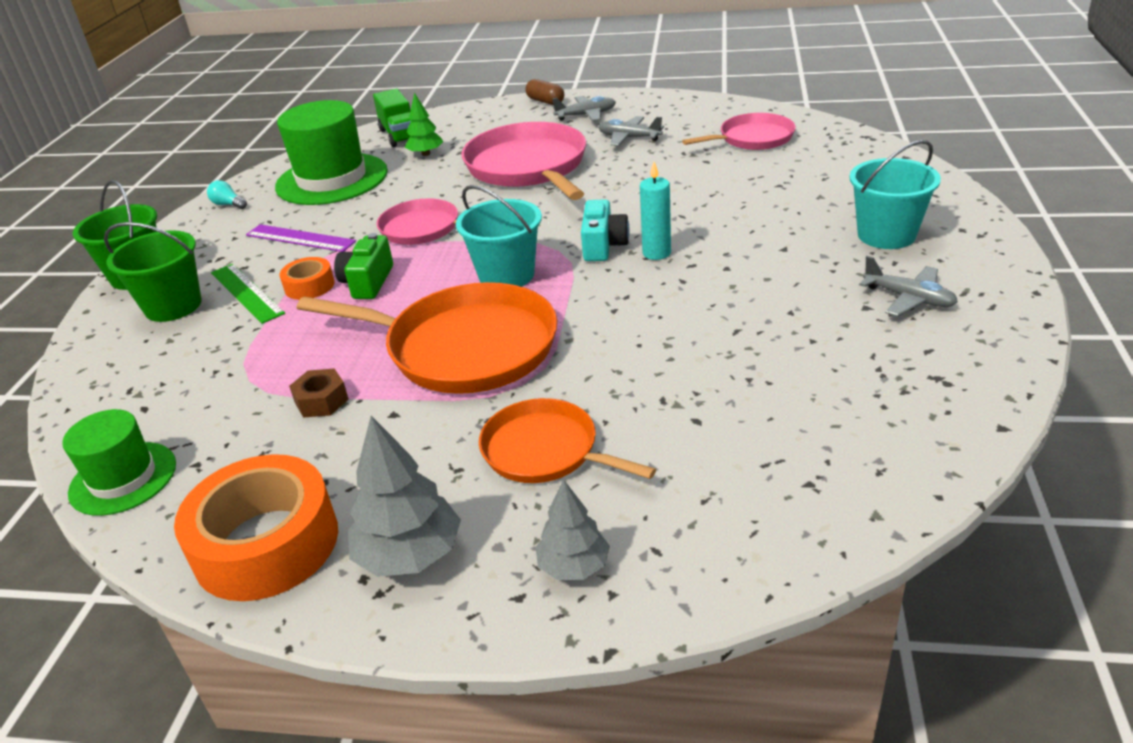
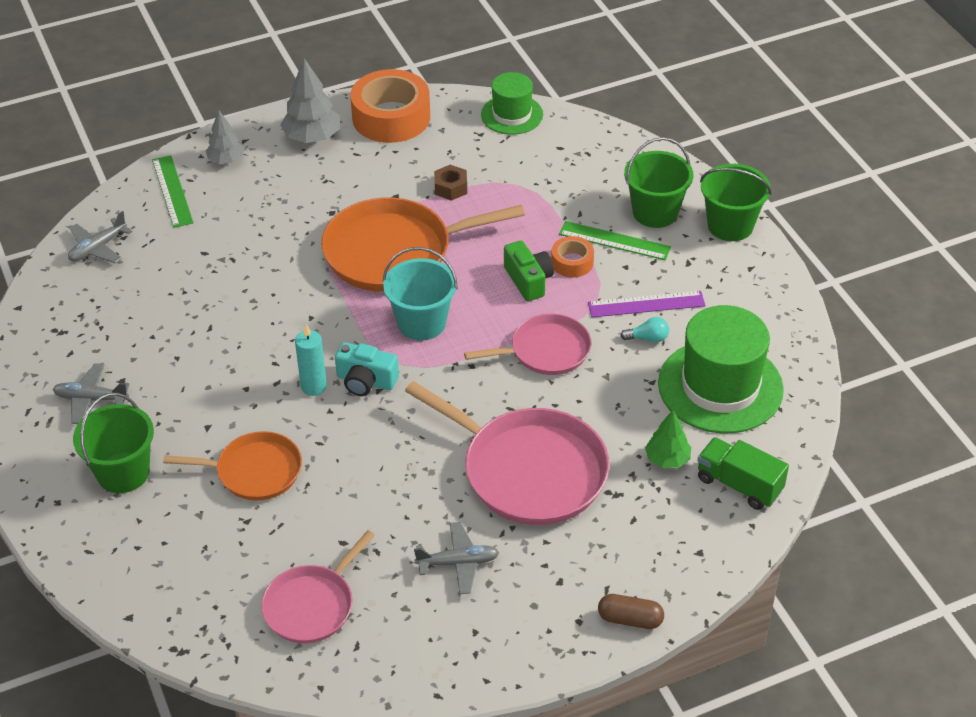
camera: 145 degrees right, 10 degrees up
(228, 204) = (776, 320): turquoise light bulb -> turquoise light bulb (648, 338)
(545, 451) = (283, 206): orange pan -> orange pan (254, 471)
(586, 115) = (548, 599): grey plane -> grey plane (98, 248)
(603, 245) = (366, 381): turquoise camera -> turquoise camera turned 45 degrees counterclockwise
(696, 538) = (172, 191): none -> green ruler
(886, 235) = (123, 472): turquoise bucket -> green bucket

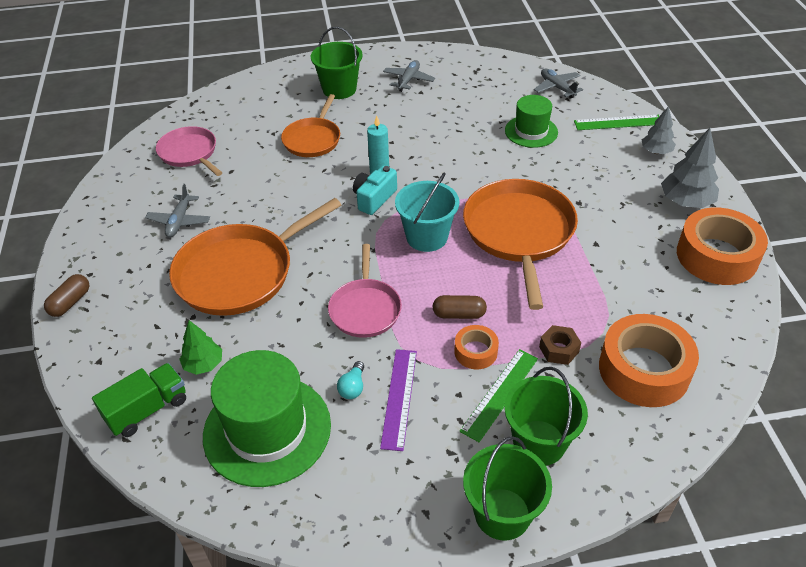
camera: 105 degrees right, 0 degrees up
(450, 188) = (602, 282): brown nut -> brown nut (558, 349)
(512, 114) = (722, 350): green hat -> green hat (531, 131)
(528, 280) = (459, 314): green camera -> brown capsule
(528, 471) = (240, 272): pink pan -> orange pan
(552, 158) = (644, 370): none -> orange tape

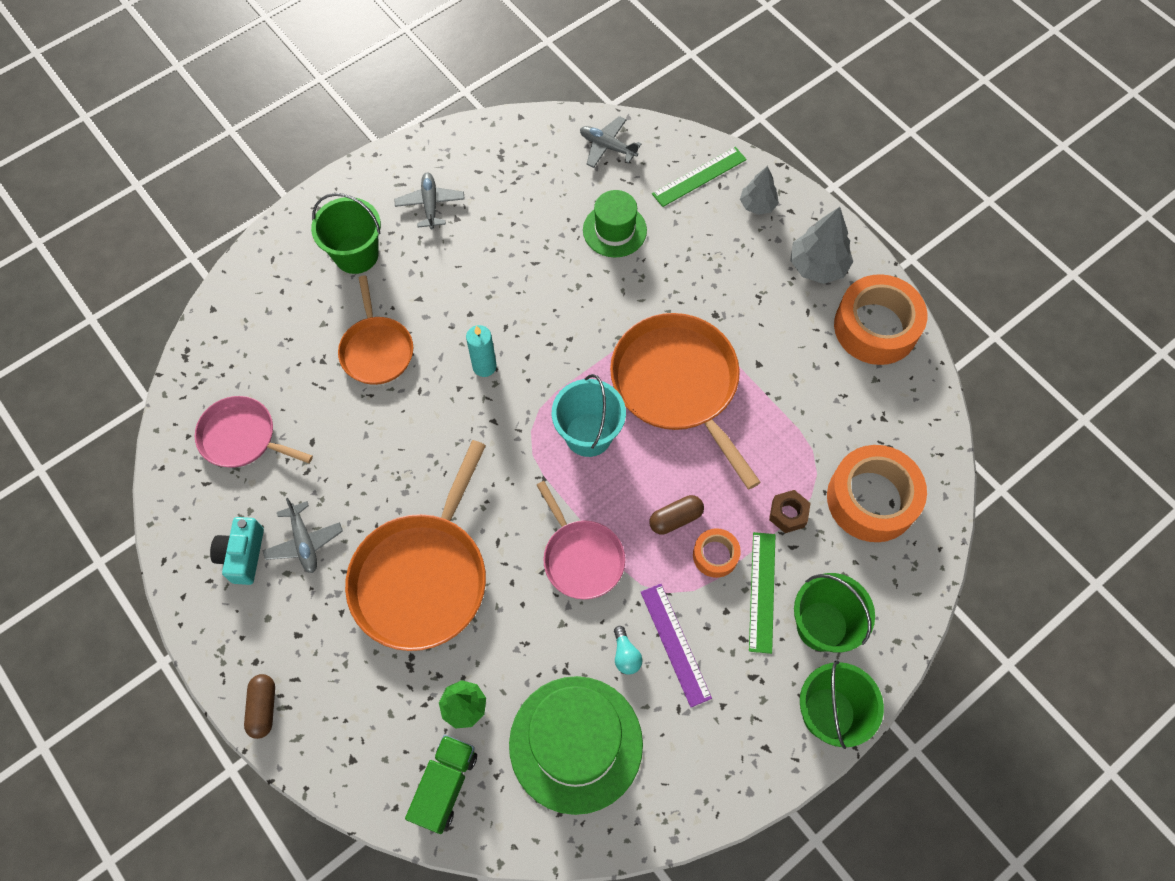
camera: 30 degrees left, 20 degrees up
(374, 198) = (501, 407): turquoise camera -> turquoise camera (243, 555)

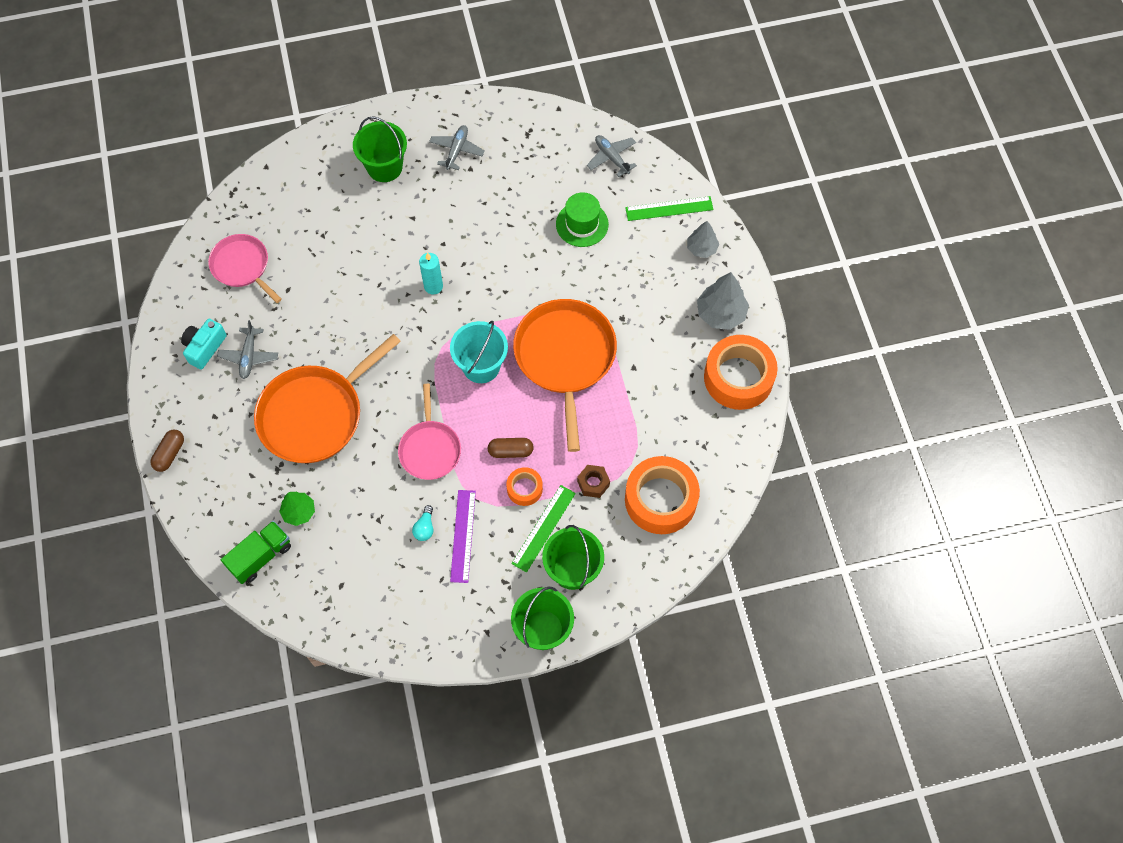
camera: 25 degrees right, 0 degrees up
(376, 350) = (364, 243): orange pan -> none
(576, 744) = (360, 570): green hat -> none

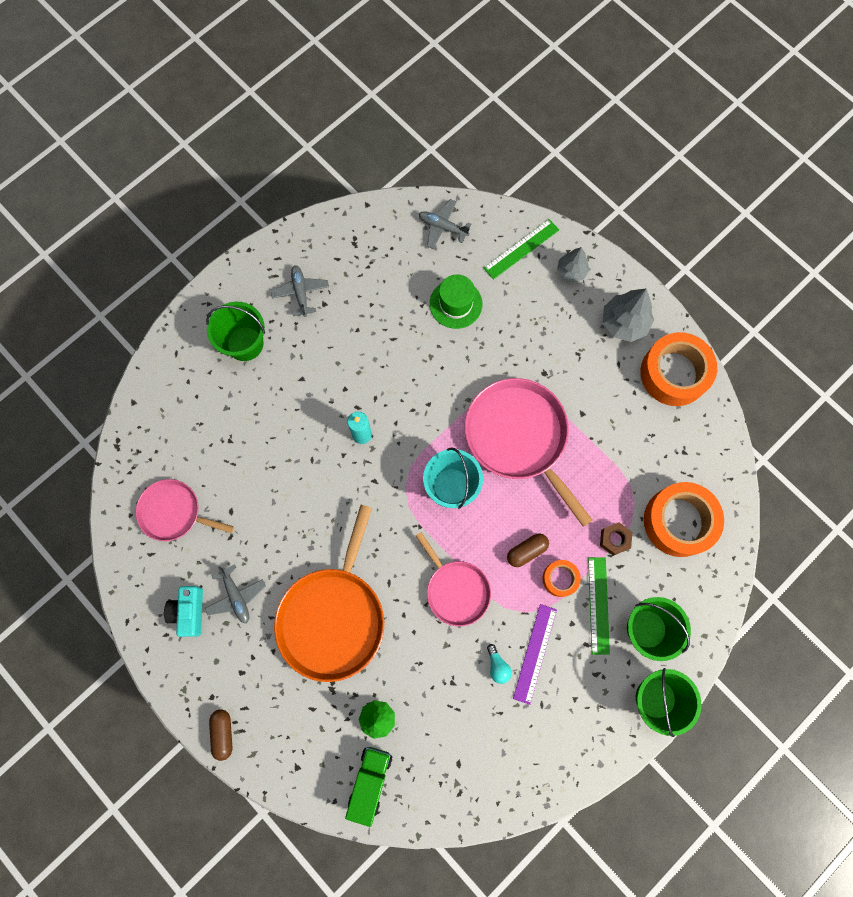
camera: 30 degrees left, 10 degrees up
(463, 536) = (535, 653): purple ruler -> purple ruler turned 45 degrees clockwise
(565, 358) = (519, 437): orange pan -> pink pan

